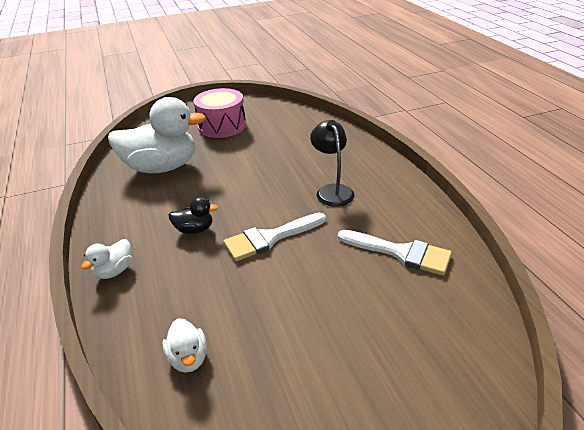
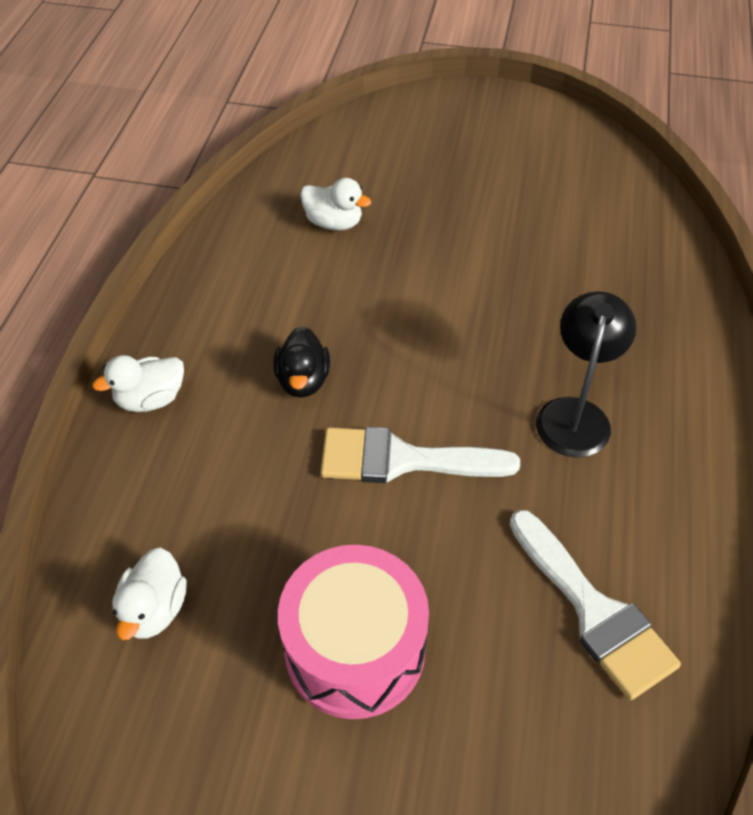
camera: 30 degrees right, 15 degrees up
(162, 167) = (334, 223): white duck -> white duck, size x0.44
(194, 229) = (303, 380): black duck -> black duck turned 60 degrees clockwise
(222, 126) = (488, 170): pink drum -> pink drum (355, 649)

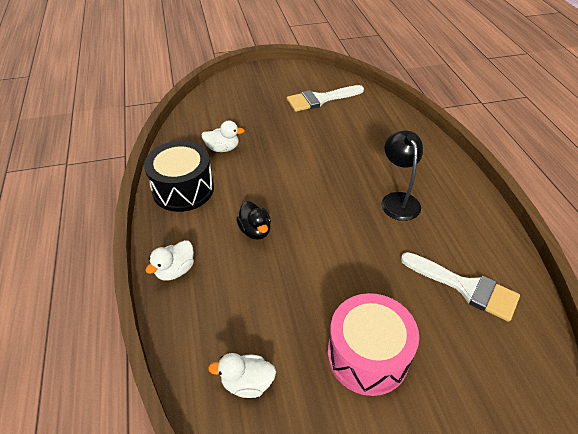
camera: 25 degrees left, 5 degrees down
(154, 609) = (247, 383): white duck -> white duck turned 105 degrees clockwise
(233, 273) = (183, 189): none -> black drum
(403, 459) = (331, 251): white brush -> white brush (320, 99)

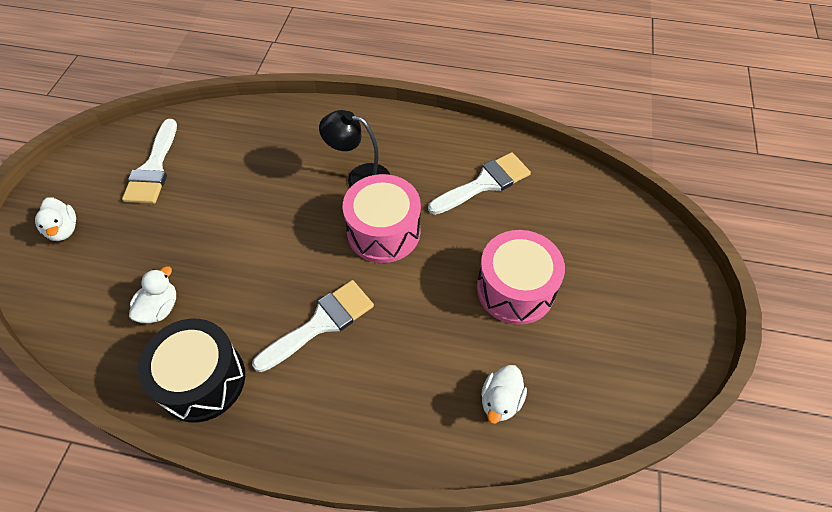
camera: 65 degrees left, 10 degrees up
(175, 270) = (329, 428): white duck -> white duck (63, 230)
(255, 231) = (321, 323): black duck -> white brush
(359, 235) = (383, 231): none -> pink drum

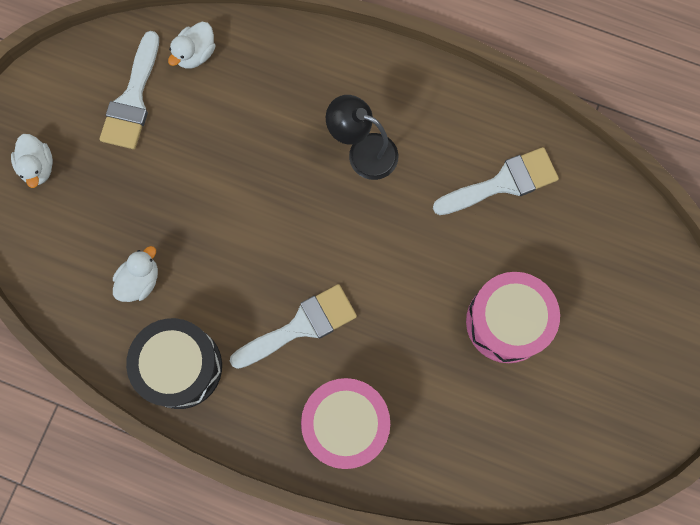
camera: 10 degrees right, 20 degrees up
(383, 231) = (379, 228): pink drum -> pink drum (345, 424)
(500, 401) = (464, 439): white duck -> white duck (195, 54)

